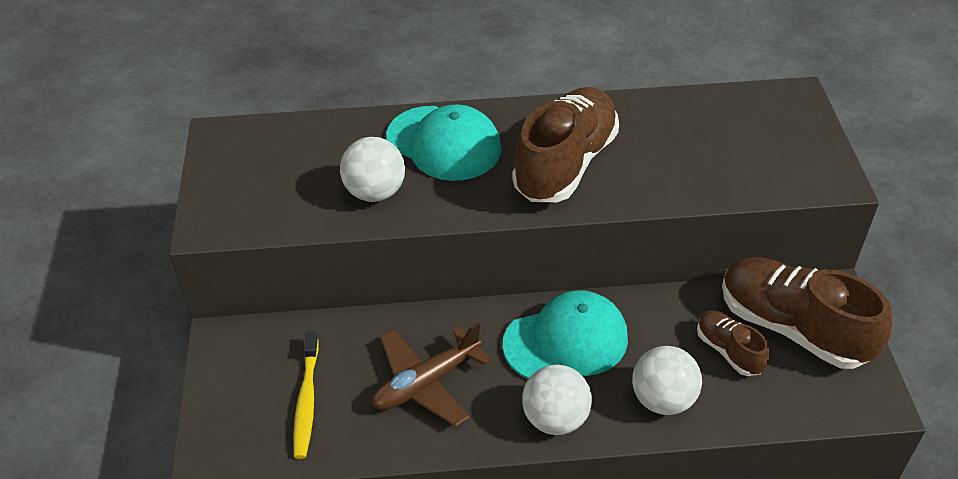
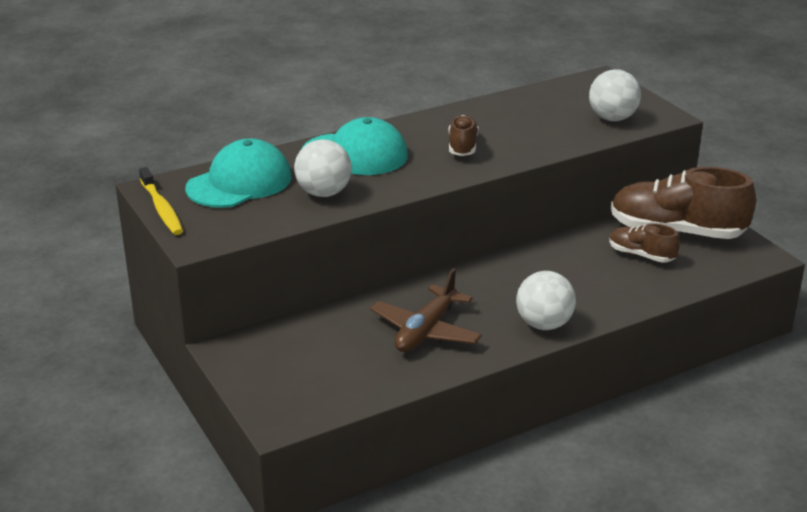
camera: 25 degrees left, 15 degrees down
(307, 401) = (334, 367): yellow toothbrush -> yellow toothbrush (161, 208)
(565, 164) = (462, 146): brown shoe -> brown shoe, size x0.51
(566, 341) = (516, 279): turquoise cap -> turquoise cap (240, 182)
(663, 399) = (615, 293): white ball -> white ball (612, 118)

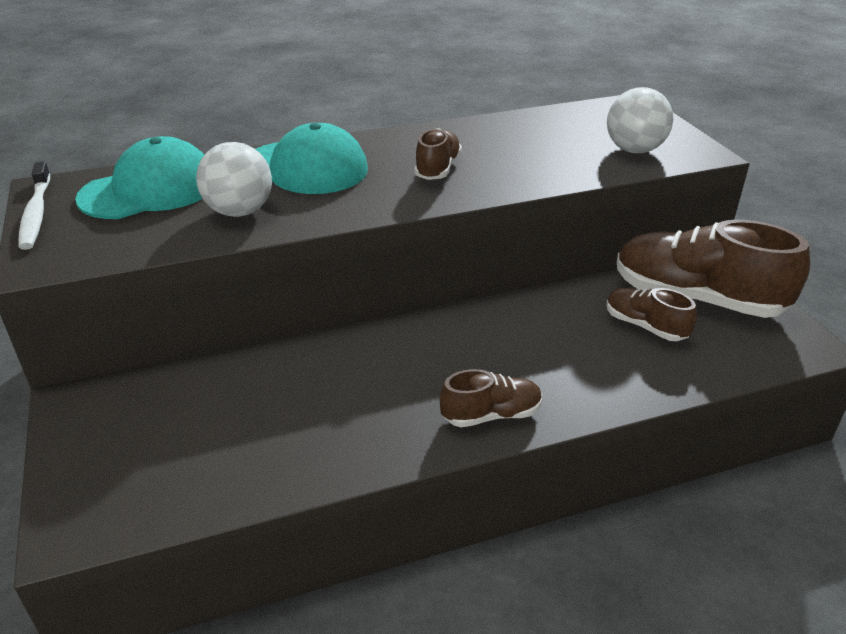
camera: 10 degrees right, 5 degrees up
(161, 208) = (36, 213): yellow toothbrush -> white toothbrush
(426, 331) = (333, 406): brown plane -> none
(544, 324) = (491, 415): white ball -> brown shoe

